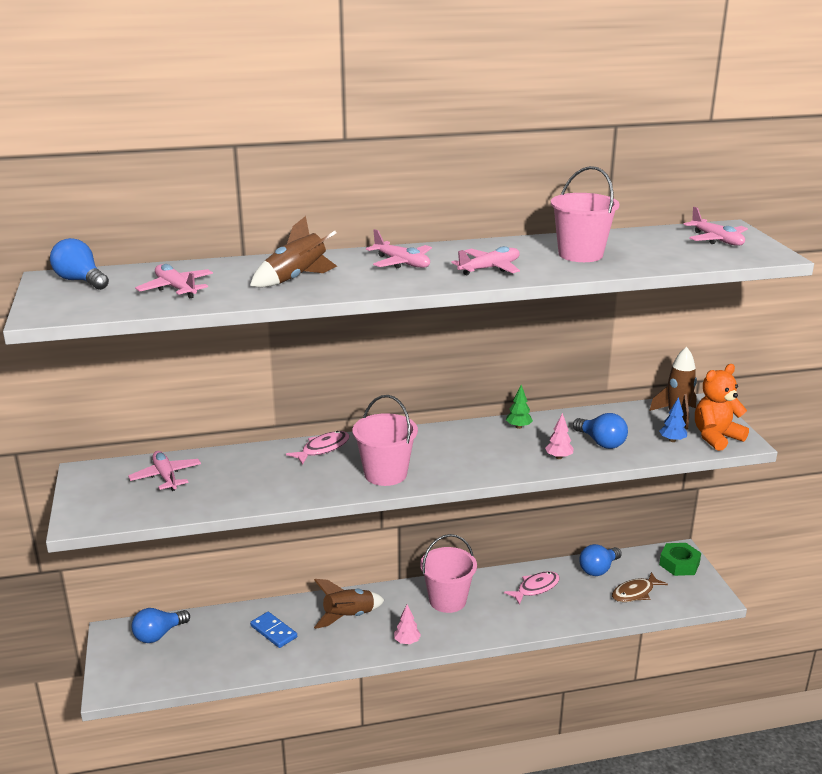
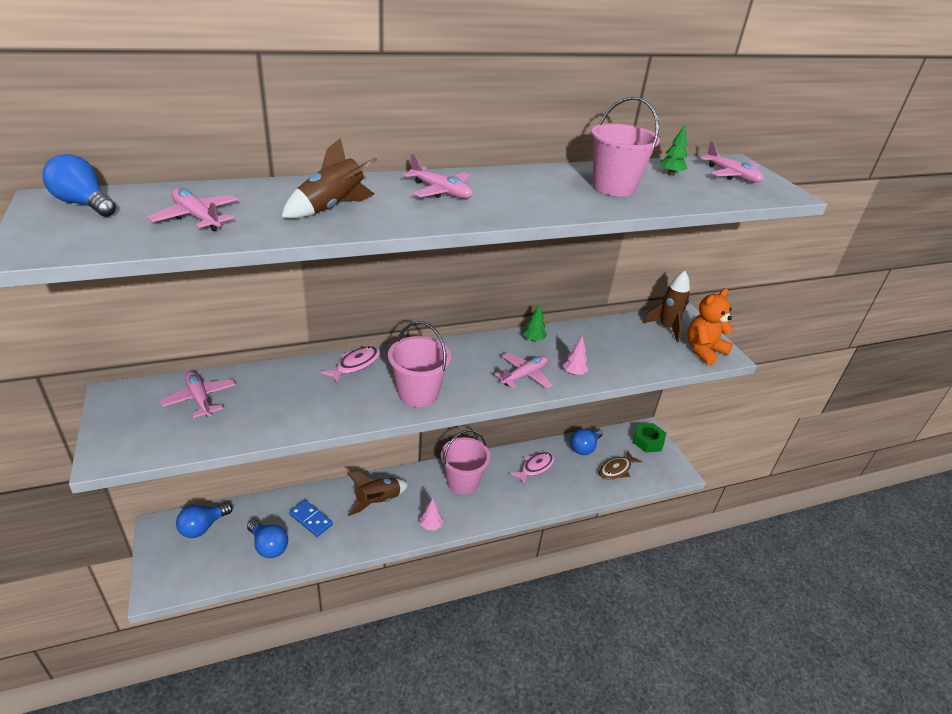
camera: 10 degrees left, 10 degrees up
(489, 268) = (531, 201): pink plane -> pink plane (524, 375)
(601, 442) = (608, 357): blue light bulb -> blue light bulb (268, 546)
(648, 241) = (671, 174): none -> green tree
(672, 440) = (668, 354): blue tree -> none

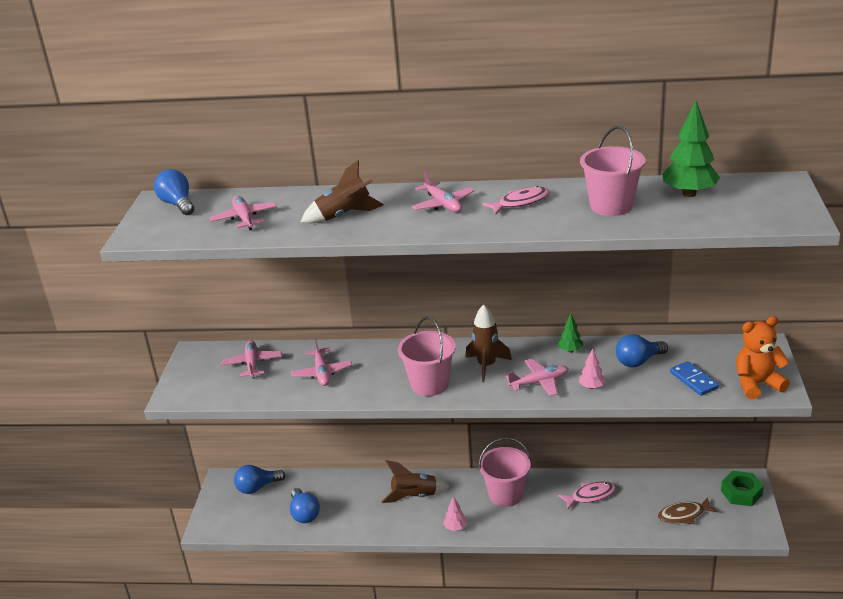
camera: 30 degrees right, 5 degrees down
(311, 519) = (348, 500): blue domino -> blue domino (693, 380)
(355, 365) = (388, 353): pink fish -> pink fish (520, 202)
(584, 448) = (658, 486): blue light bulb -> blue light bulb (638, 361)
(666, 328) = (730, 355): brown rocket -> brown rocket (486, 366)
(671, 174) = (689, 193): green tree -> green tree, size x1.96
(731, 175) = (759, 197): pink plane -> pink plane (322, 373)

